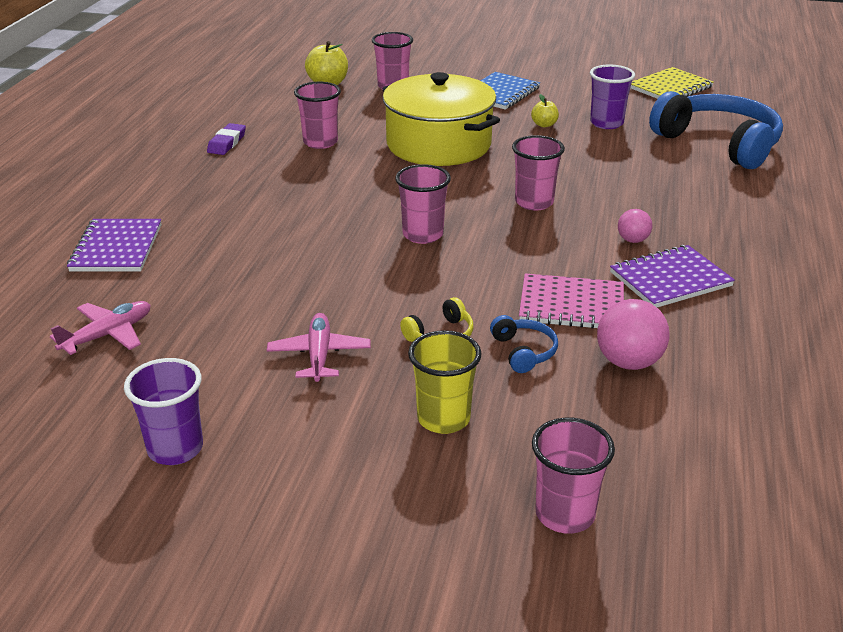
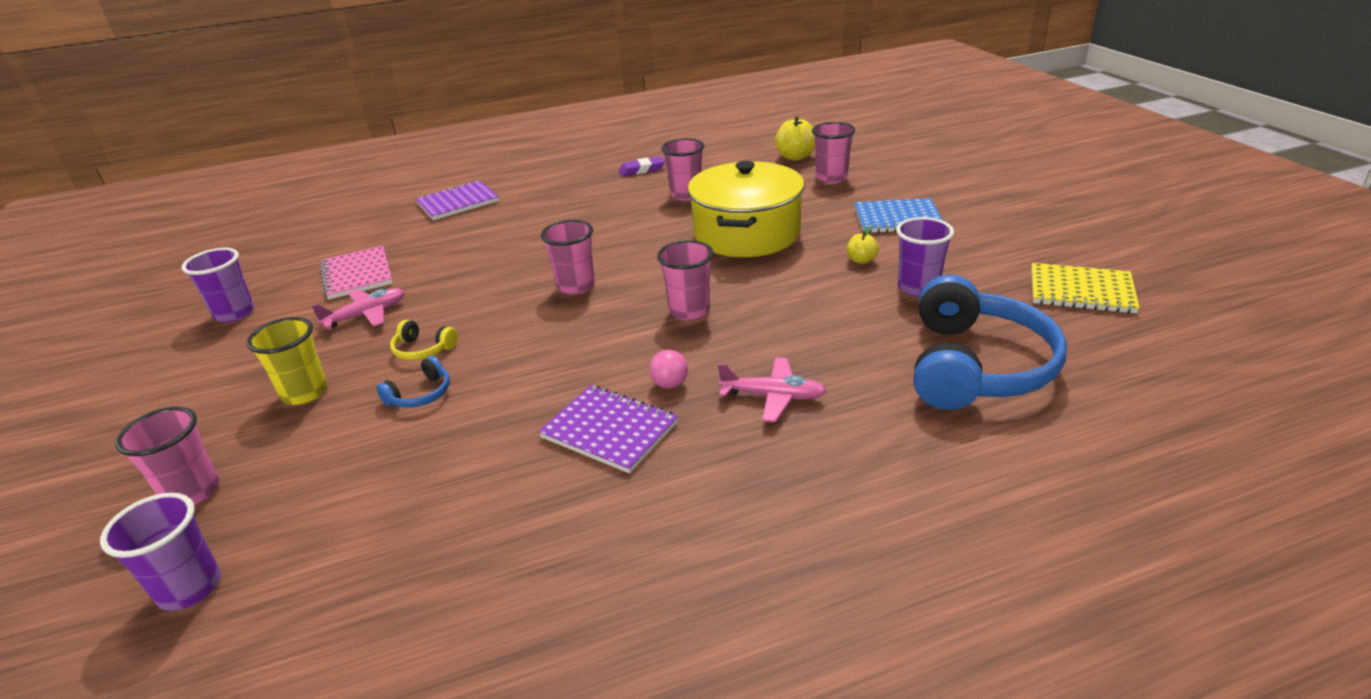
camera: 60 degrees right, 0 degrees up
(108, 335) = (352, 243): pink plane -> pink plane (773, 396)
(571, 305) = (515, 392): pink notebook -> pink notebook (357, 274)
(628, 362) = (435, 453): pink ball -> none
(721, 526) = (190, 588): none -> purple cup

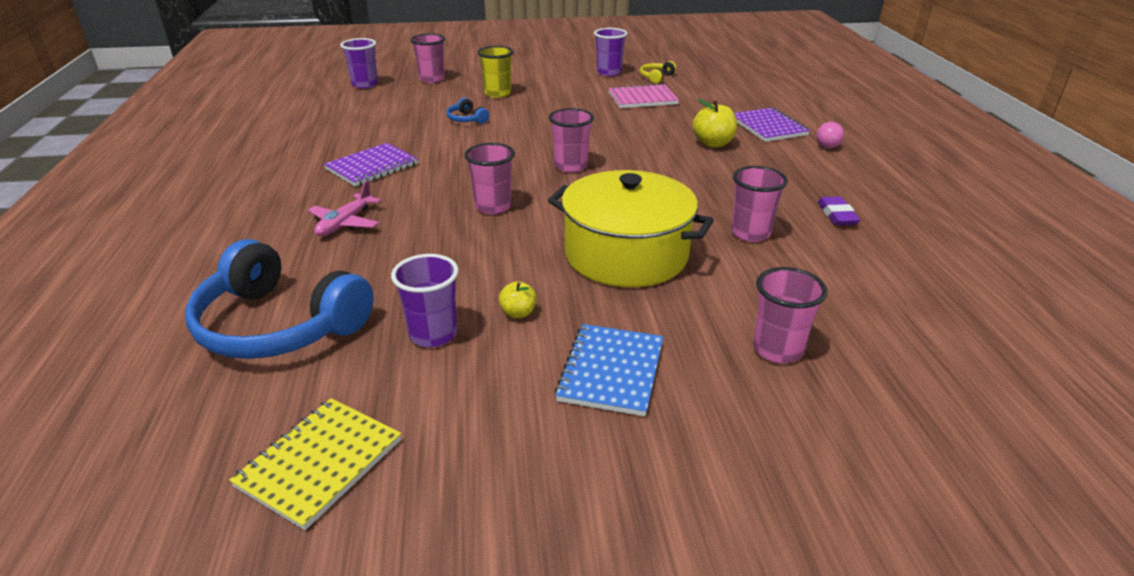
camera: 100 degrees right, 0 degrees up
(366, 315) = (579, 103): pink plane -> none
(423, 349) = (519, 119): yellow headphones -> yellow headphones (656, 77)
(670, 384) = (400, 189): pink ball -> pink ball (827, 147)
(795, 157) = (872, 335): yellow apple -> yellow apple (713, 143)

